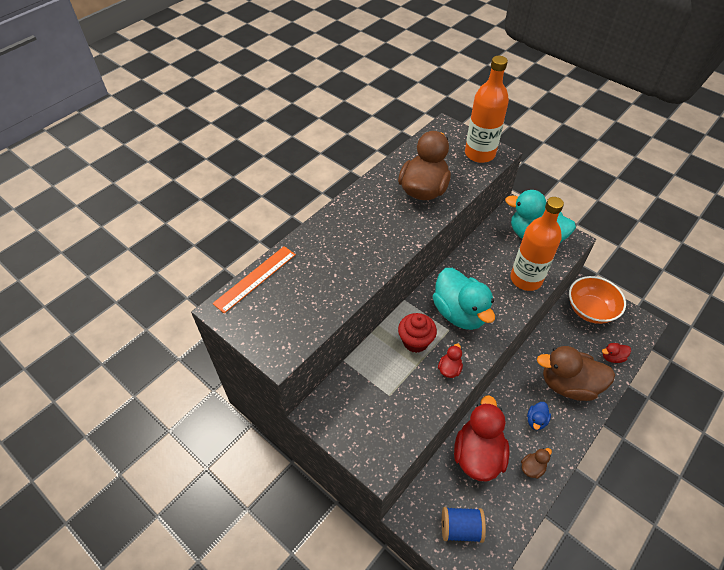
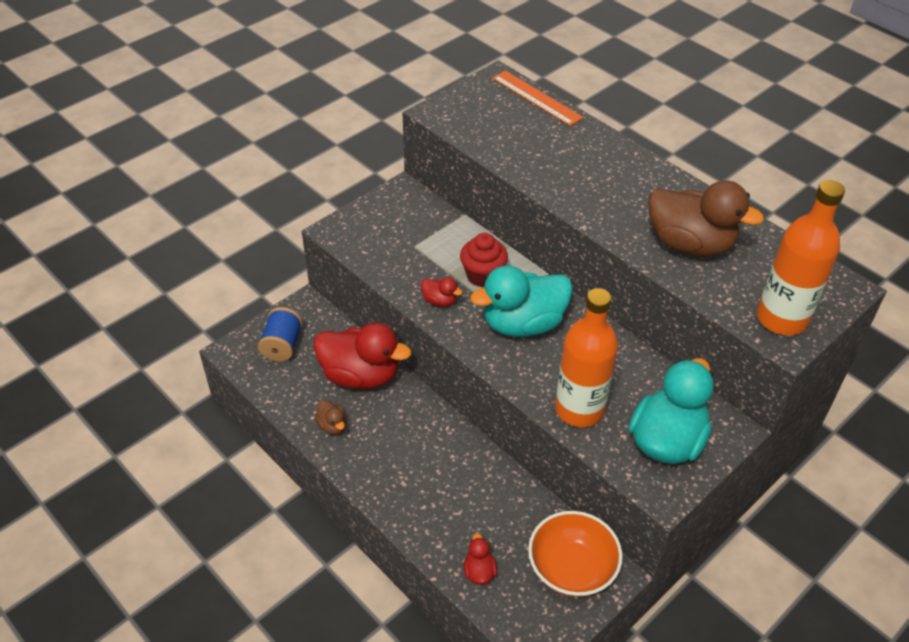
camera: 95 degrees right, 5 degrees down
(536, 420) = (392, 445): blue duck -> none
(568, 385) = (439, 497): brown duck -> none

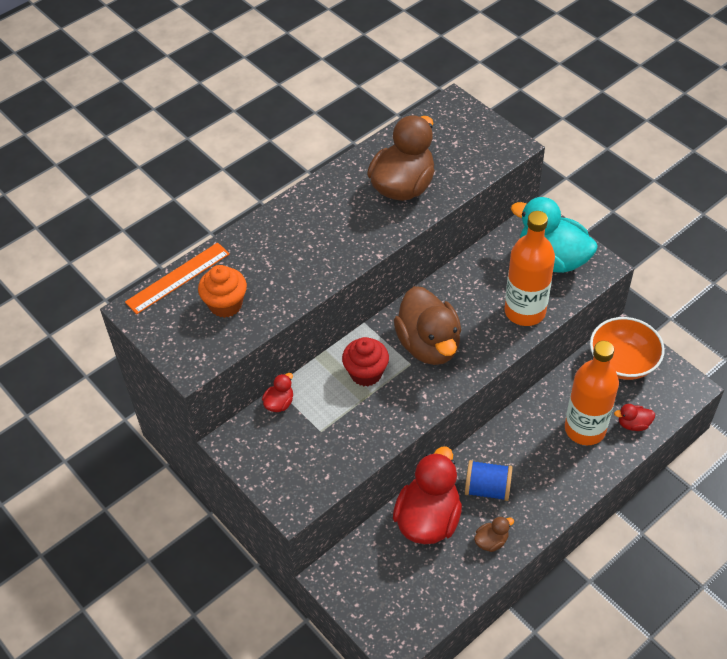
camera: 85 degrees left, 5 degrees up
(282, 345) = (387, 596): blue spool -> blue spool (487, 489)
(440, 301) = (399, 409): red duck -> red duck (279, 403)
(507, 127) = (225, 304): none -> orange cupcake
(523, 324) = (429, 345): turquoise duck -> brown duck
(781, 318) = (487, 144): orange bottle -> orange bottle (585, 429)

